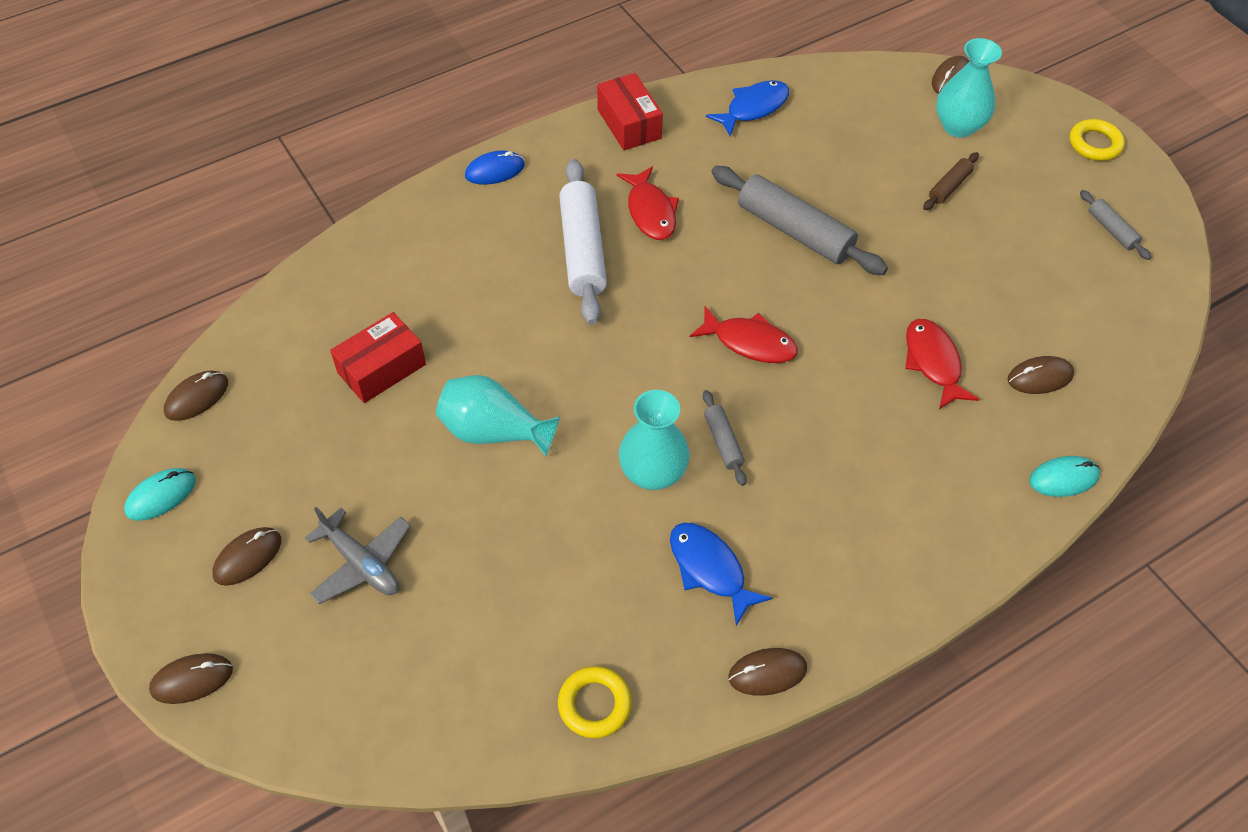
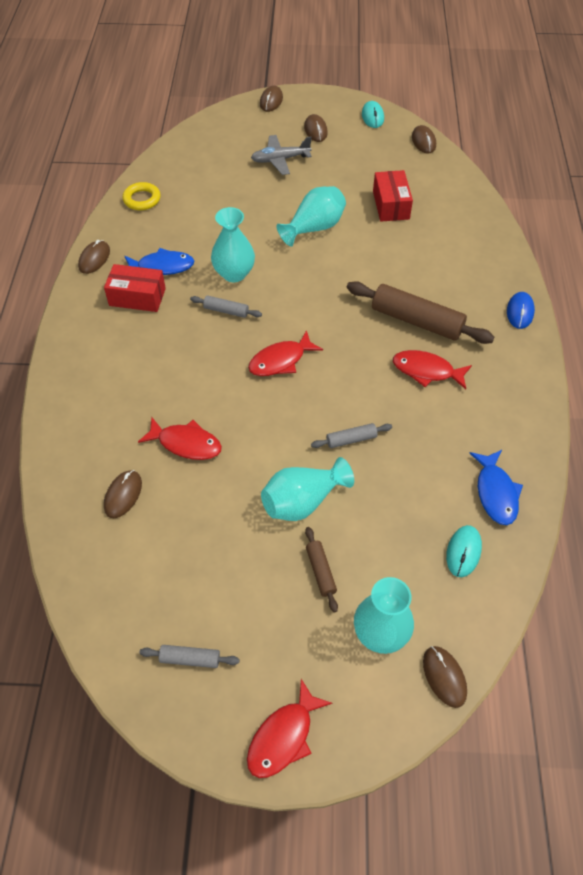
camera: 125 degrees right, 0 degrees up
(582, 250) = (416, 321): white rolling pin -> brown rolling pin
(629, 124) = (524, 404): red box -> red box (137, 297)
(794, 231) = (351, 439): grey rolling pin -> grey rolling pin, size x0.49
(898, 233) = (302, 501): none -> turquoise vase
(1063, 478) = (54, 451): turquoise mouse -> turquoise mouse (463, 552)
(1095, 144) = (283, 737): yellow ring -> red fish

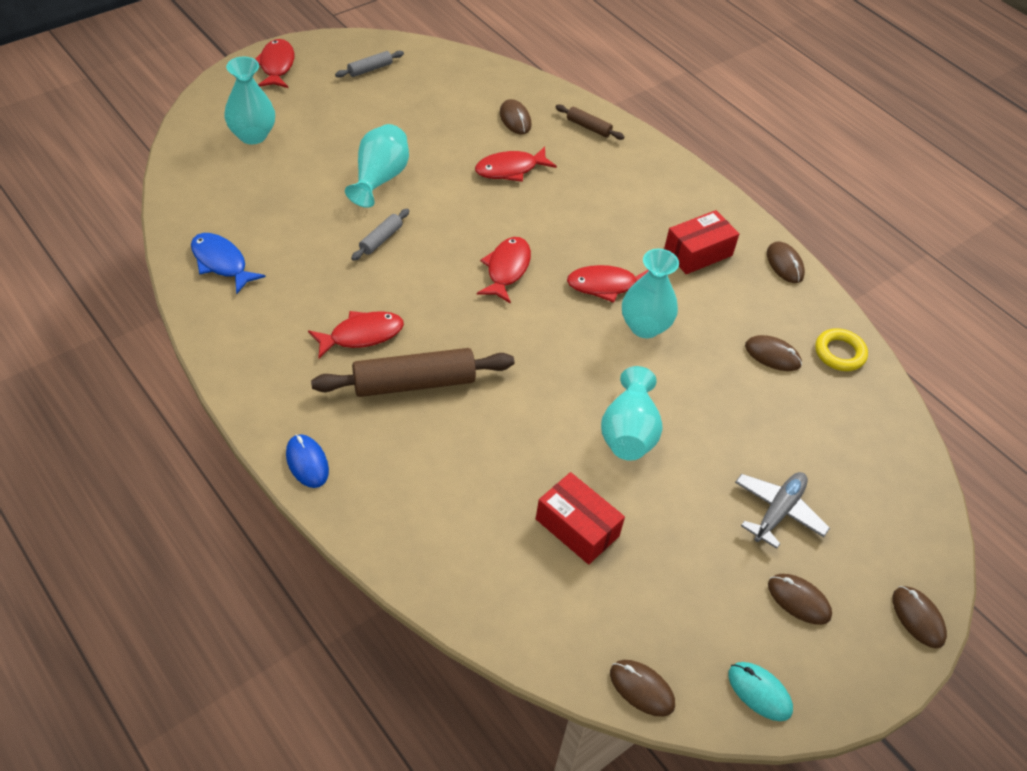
camera: 135 degrees right, 5 degrees down
(162, 267) = (717, 293): blue fish -> none
(226, 311) = (606, 286): grey rolling pin -> red fish
(320, 571) = (325, 146): brown rolling pin -> brown rolling pin (588, 127)
(444, 677) = (189, 134): brown mouse -> brown mouse (772, 355)
(463, 552) = (222, 209): turquoise mouse -> none

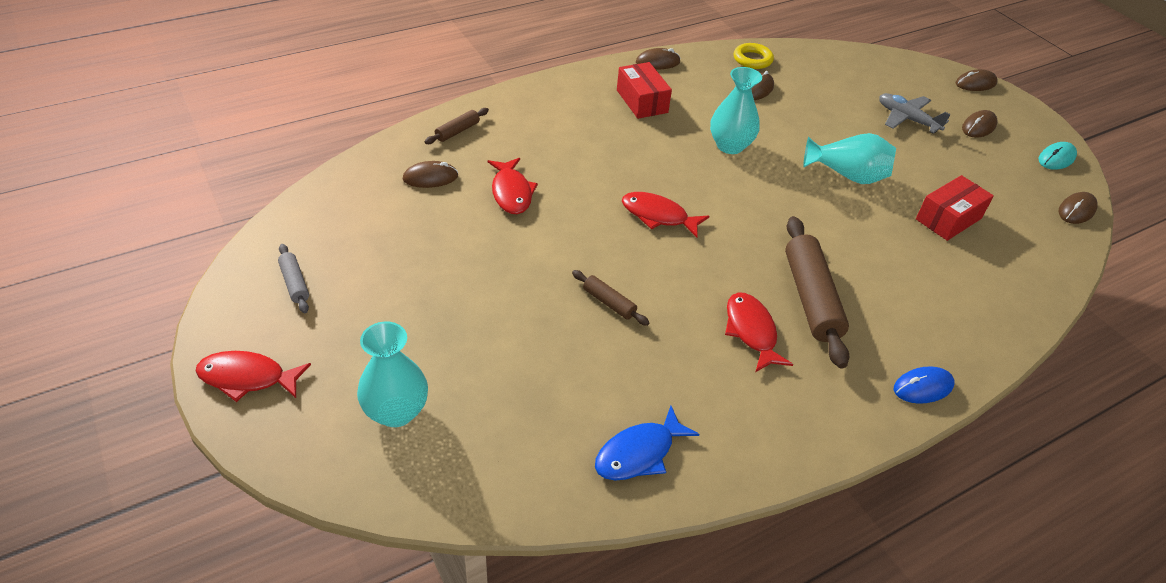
camera: 80 degrees left, 5 degrees down
(379, 179) = (508, 294): turquoise vase -> none
(381, 239) = (609, 303): grey rolling pin -> brown rolling pin
(606, 286) = (681, 158): red fish -> none

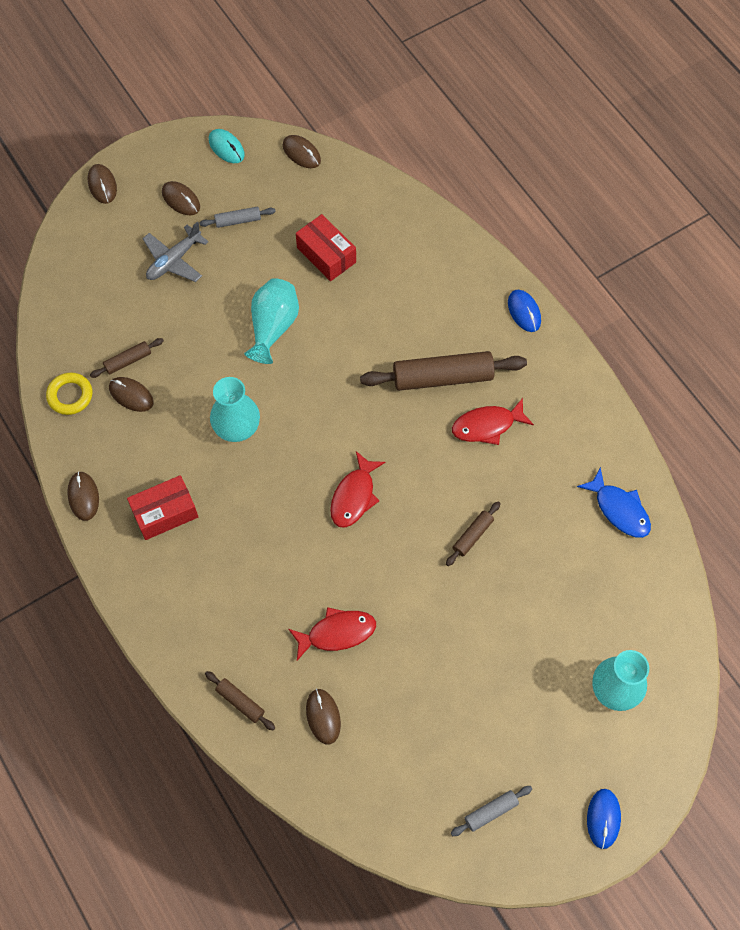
camera: 90 degrees left, 20 degrees up
(247, 378) = (603, 818): red fish -> blue mouse
(792, 89) = (128, 361): none -> brown rolling pin
(968, 160) = (238, 221): none -> grey rolling pin

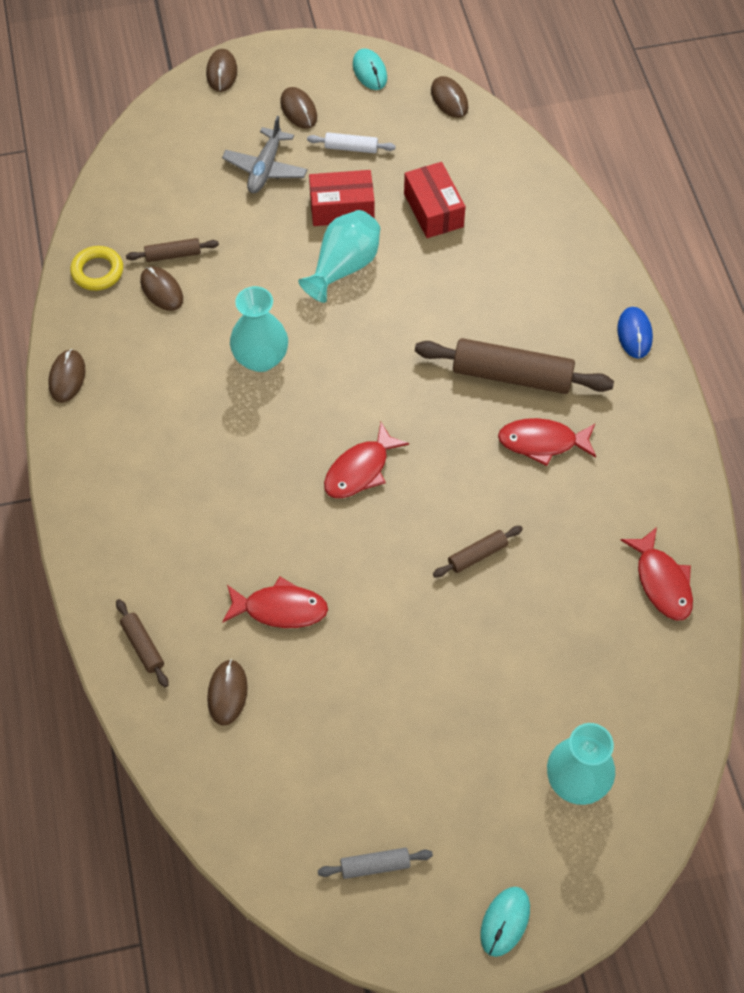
camera: 20 degrees right, 5 degrees down
(165, 513) = (146, 421): red box -> red box (342, 208)
(174, 260) = (265, 168): grey plane -> grey plane turned 45 degrees counterclockwise
(238, 221) = (351, 148): grey rolling pin -> white rolling pin
(603, 818) = (505, 921): blue mouse -> turquoise mouse
(619, 509) = (661, 582): blue fish -> red fish

